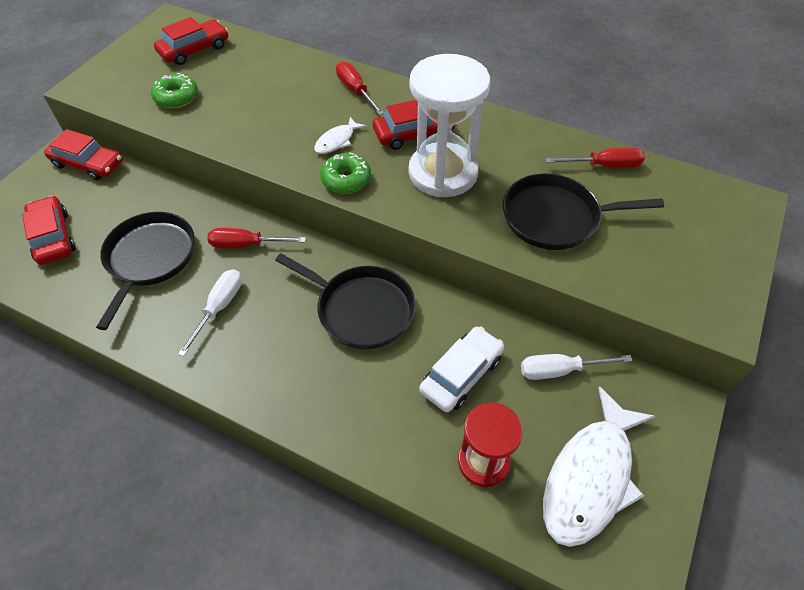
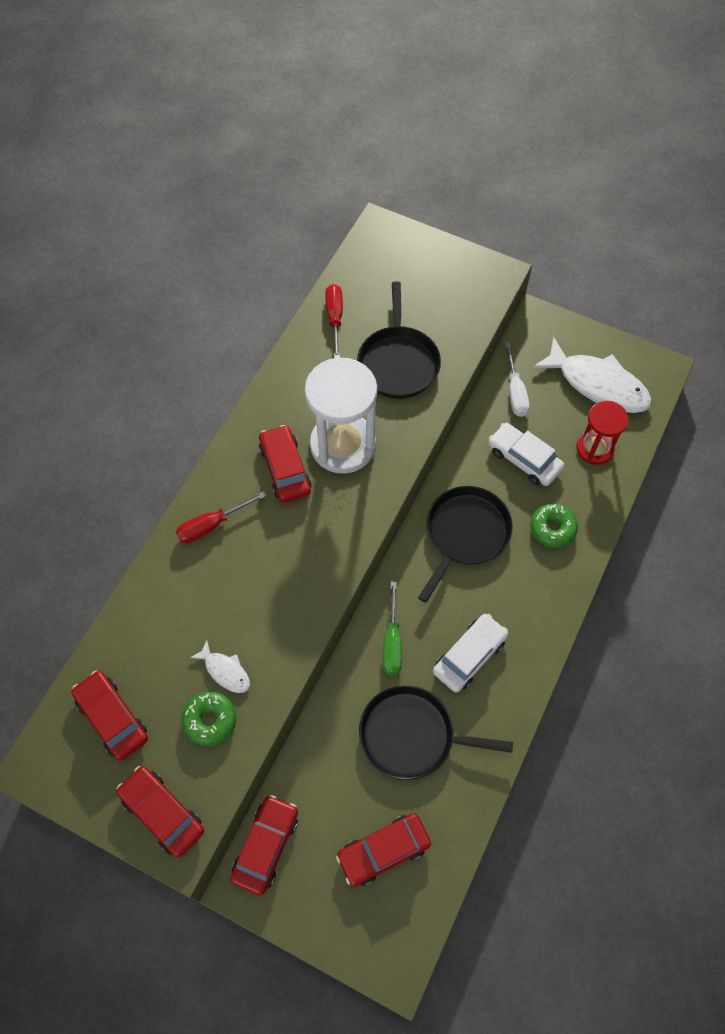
camera: 90 degrees left, 10 degrees up
(111, 77) = (162, 813): none -> red car
(219, 307) = (469, 656): white screwdriver -> white car
(246, 245) = (392, 642): red screwdriver -> green screwdriver
(337, 141) = (294, 539): white fish -> white fish (225, 671)
(346, 179) = (351, 528): green donut -> green donut (552, 528)

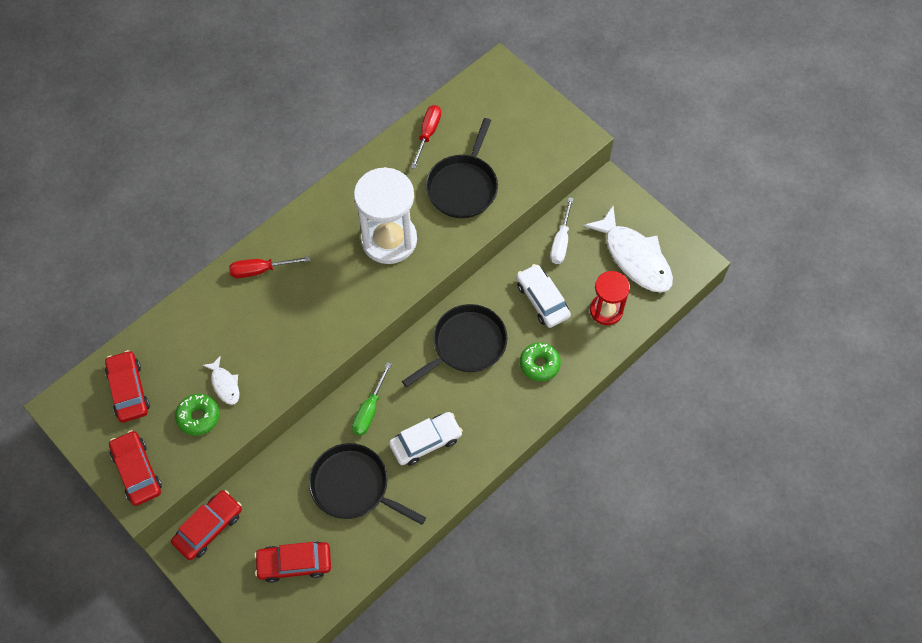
camera: 20 degrees right, 0 degrees up
(285, 469) = (335, 244): red car -> none

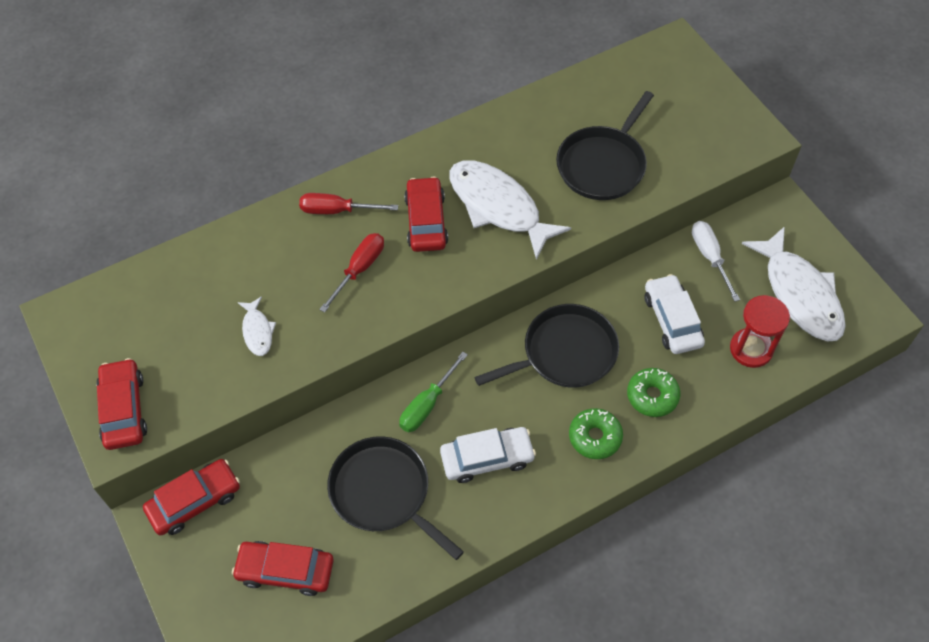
camera: 15 degrees right, 5 degrees down
(129, 390) = (144, 313): red car -> red car (426, 221)
(198, 417) = (215, 362): green donut -> green donut (595, 437)
(389, 240) = (498, 207): white hourglass -> white fish
(428, 134) = (574, 99): red screwdriver -> red screwdriver (359, 269)
(561, 242) = (709, 257): white screwdriver -> white screwdriver turned 135 degrees clockwise

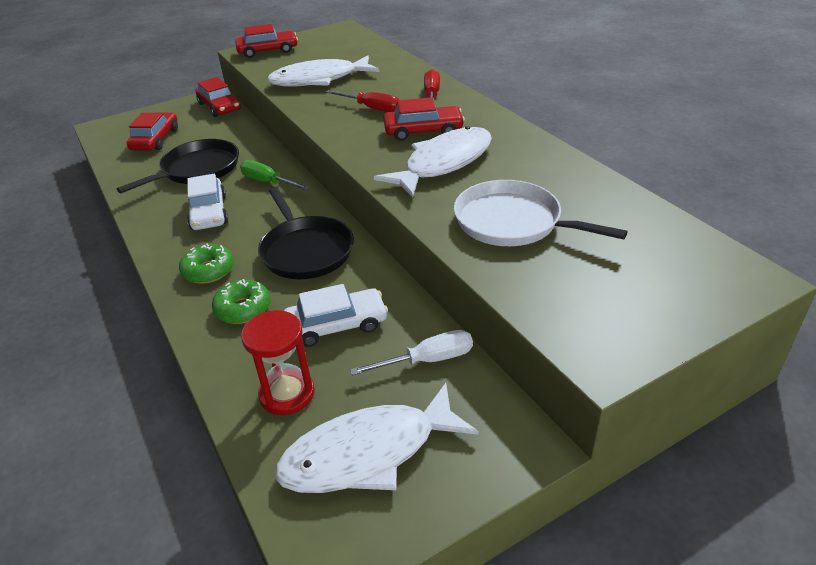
camera: 90 degrees right, 20 degrees down
(257, 331) = (319, 80): white fish -> white fish, size x2.15
(603, 164) = (512, 222): black pan -> white pan

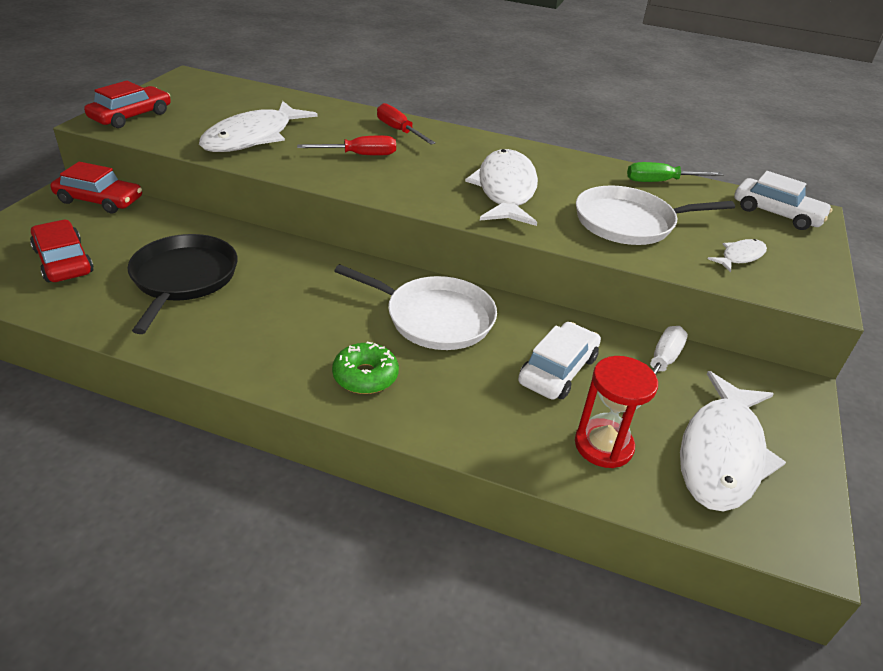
camera: 45 degrees left, 0 degrees up
(209, 212) = (272, 319): white car -> white car (777, 213)
(243, 309) = (456, 395): green donut -> none
(268, 182) = (294, 266): green screwdriver -> green screwdriver (660, 182)
(306, 250) = (435, 318): black pan -> white pan
(423, 131) = (443, 165): red car -> none
(578, 289) = (740, 256): none -> white fish

